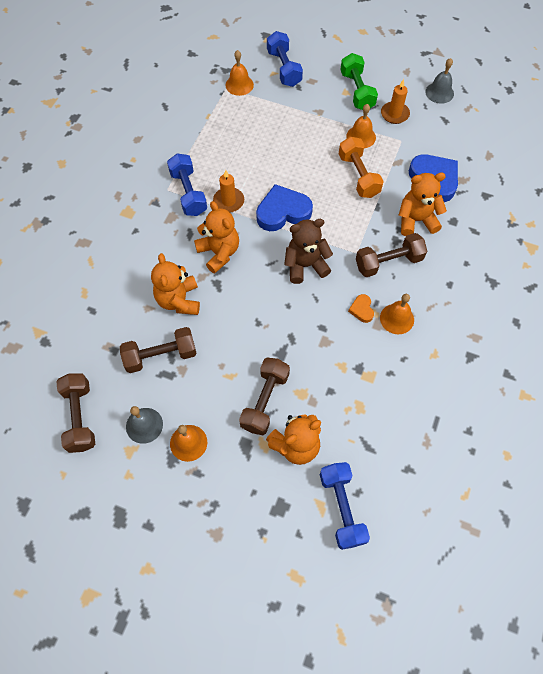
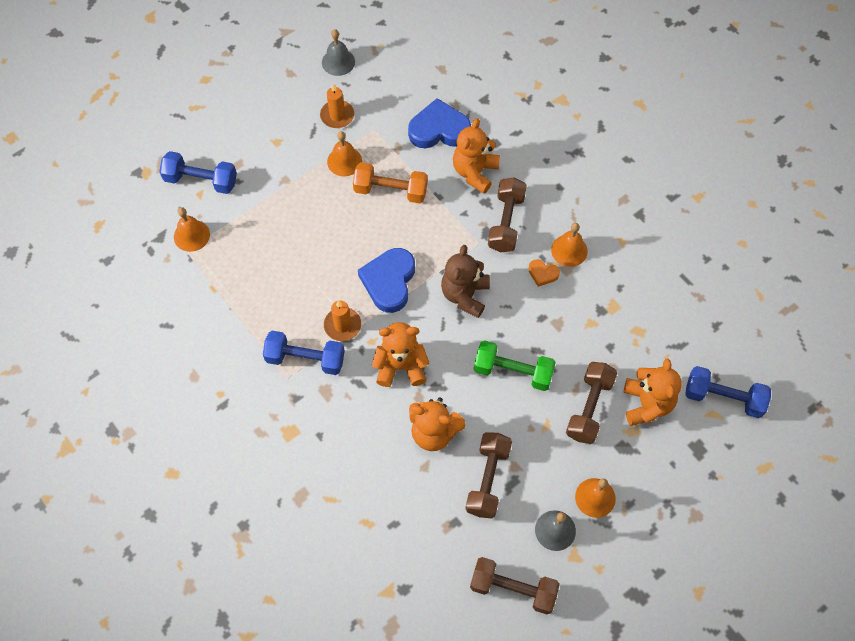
camera: 60 degrees left, 0 degrees up
(265, 401) = (589, 408): brown dumbbell -> brown dumbbell turned 60 degrees clockwise
(357, 91) = (283, 131): green dumbbell -> green dumbbell (513, 372)

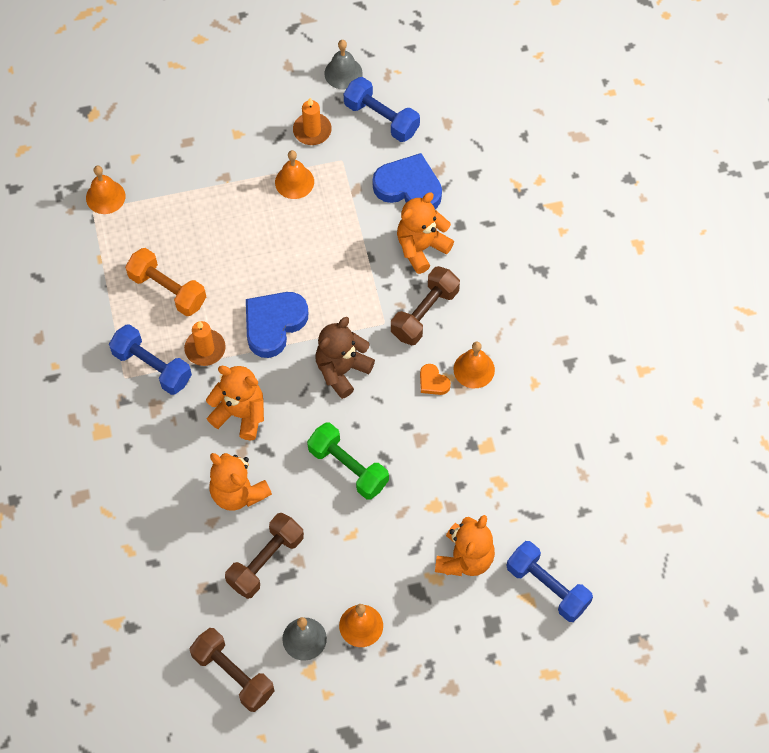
camera: 25 degrees right, 0 degrees up
(201, 180) = (142, 144): blue dumbbell -> blue dumbbell (381, 118)
(390, 190) = (325, 231): orange dumbbell -> orange dumbbell (167, 290)
(589, 408) = (404, 536): brown dumbbell -> none

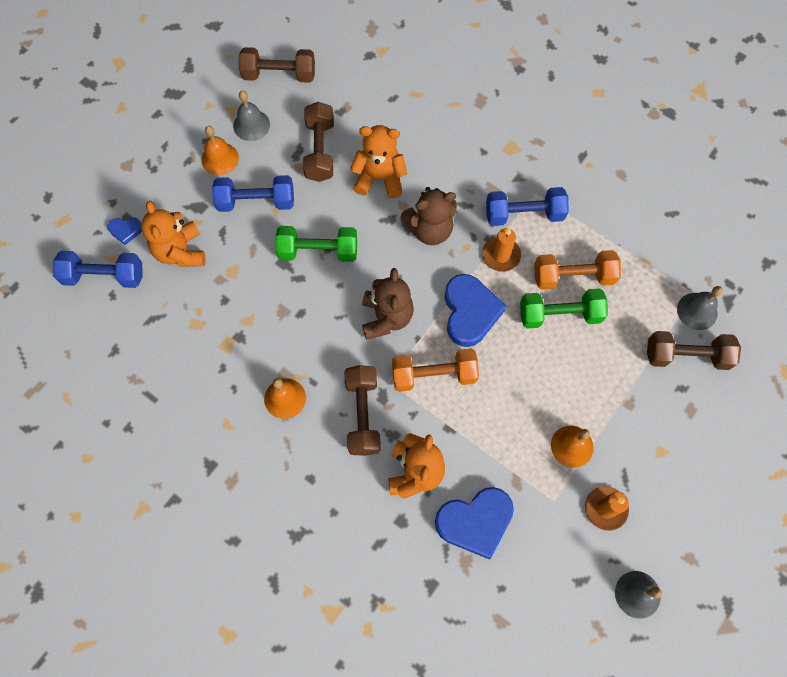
camera: 140 degrees right, 5 degrees up
(105, 197) = (697, 311): orange bell -> grey bell
(149, 175) = (686, 356): none -> brown dumbbell
(208, 271) = (559, 314): none -> green dumbbell
(240, 414) = (430, 230): orange teddy bear -> brown teddy bear
(346, 301) = (434, 375): none -> orange dumbbell
(381, 118) = (560, 574): blue dumbbell -> blue dumbbell (256, 202)
(433, 382) = (309, 362): orange heart -> none
(498, 617) = (126, 230): none -> blue heart

